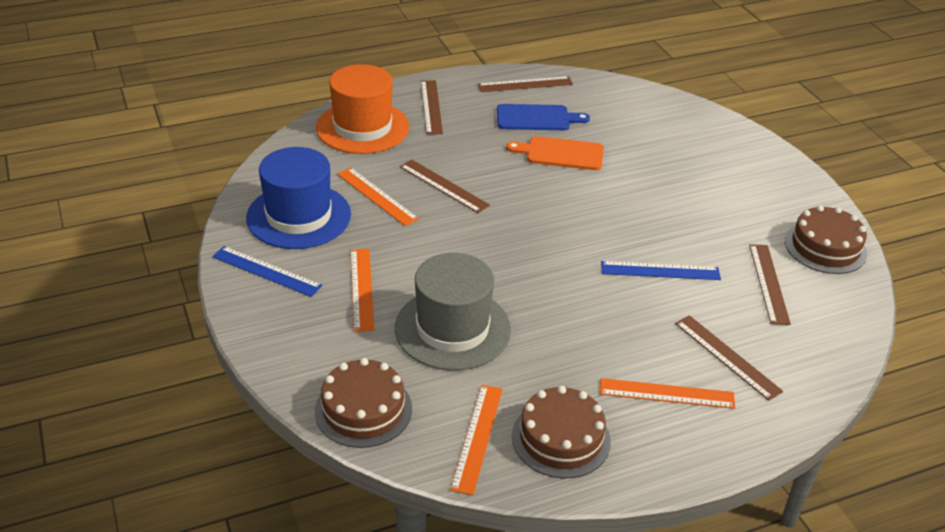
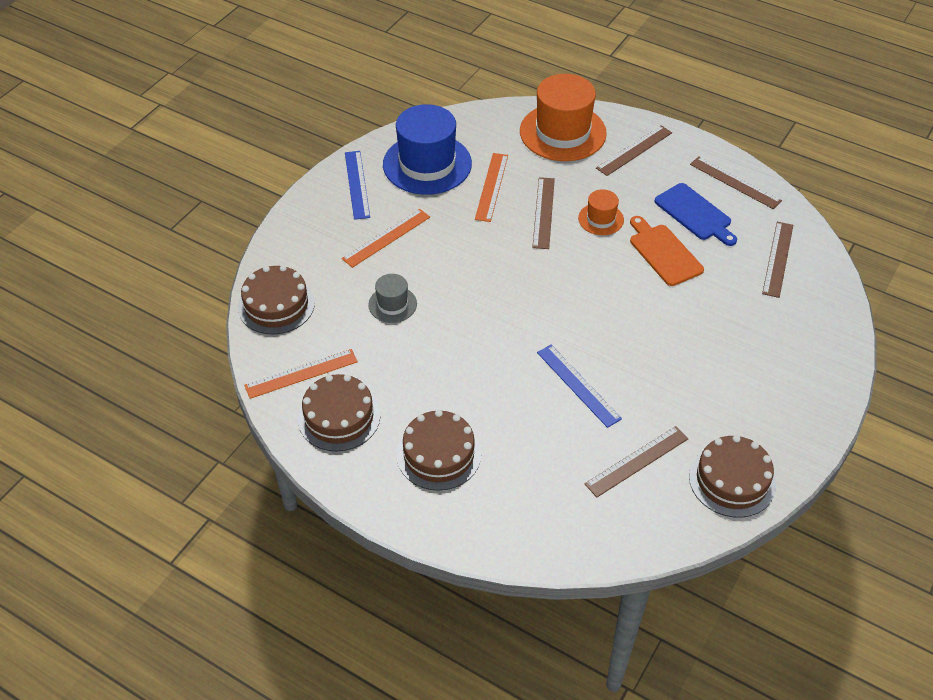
camera: 55 degrees right, 10 degrees up
(452, 329) = (392, 304): grey hat -> grey hat, size x0.49
(487, 162) = (601, 219): none -> orange hat
(666, 393) = (439, 454): orange ruler -> brown cake
(727, 356) = (516, 473): brown ruler -> brown ruler (778, 259)

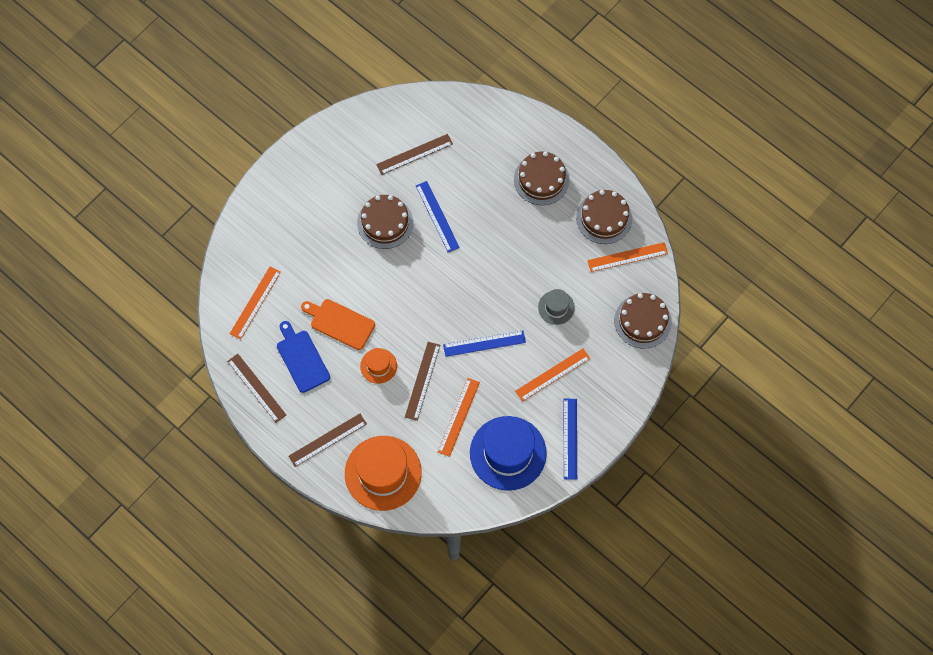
camera: 170 degrees left, 20 degrees up
(477, 256) = (484, 343): none -> blue ruler
(664, 253) = (340, 323): orange cutting board -> orange cutting board turned 135 degrees clockwise
(732, 480) = (358, 131): brown cake -> brown cake (385, 223)
(778, 259) = (255, 302): brown ruler -> orange ruler

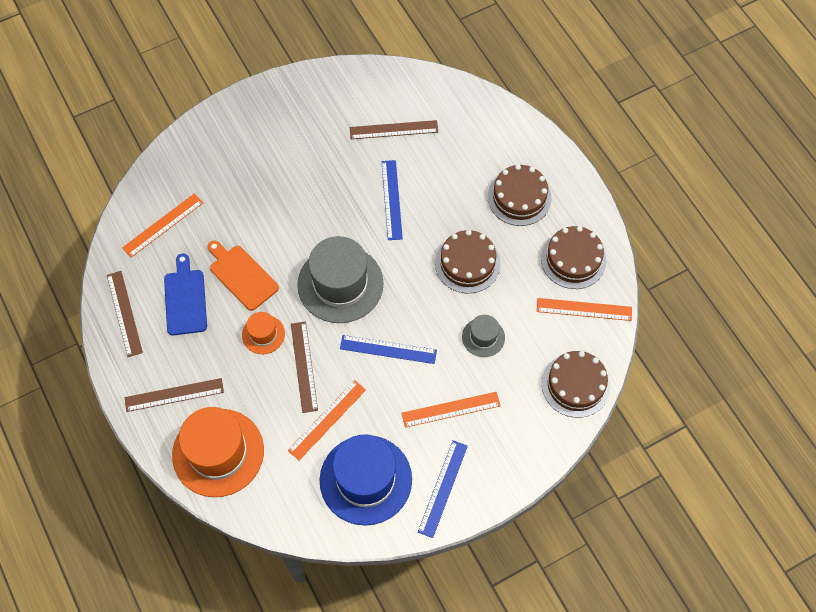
camera: 20 degrees right, 5 degrees down
(385, 223) = (333, 188): brown cake -> brown cake (467, 263)
(422, 380) = (304, 366): brown ruler -> brown ruler turned 45 degrees counterclockwise
(424, 303) = (340, 284): none -> grey hat

